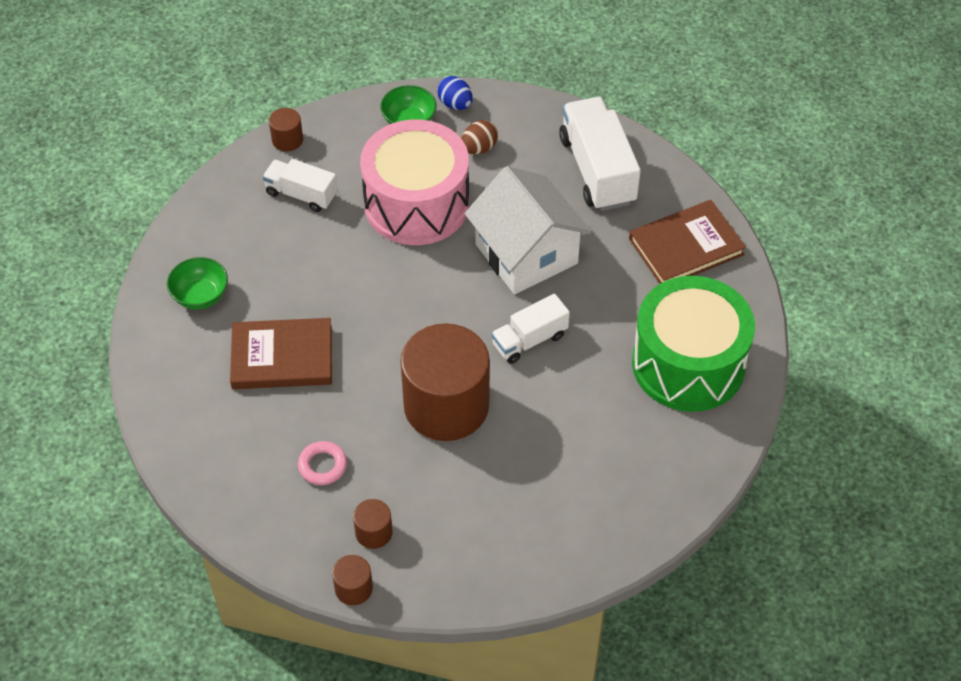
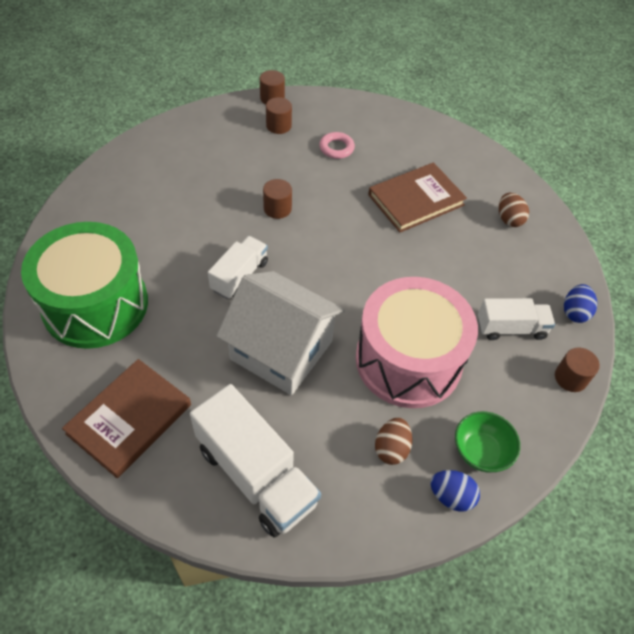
camera: 150 degrees right, 0 degrees up
(200, 296) = (509, 219): green bowl -> brown egg
(229, 185) = (574, 312): none -> blue egg
(446, 405) = (277, 208): brown cylinder -> brown cylinder, size x0.41

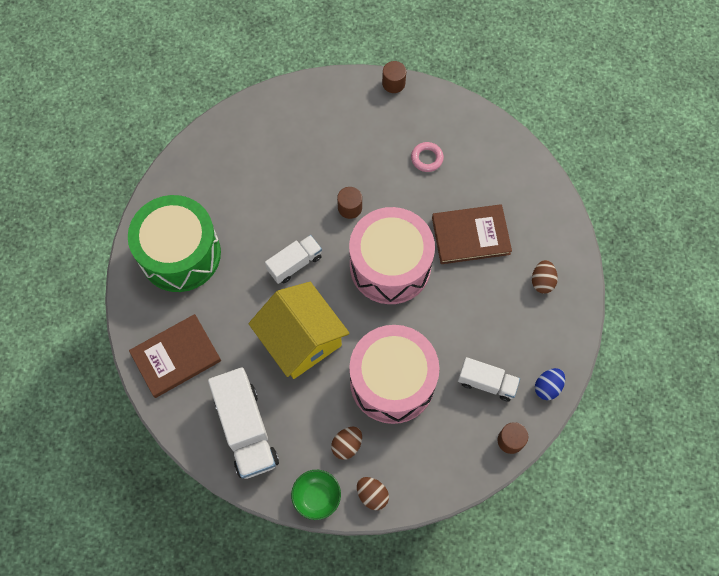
camera: 25 degrees right, 15 degrees up
(278, 126) = (386, 118): brown cylinder -> none
(281, 350) = (301, 339): white house -> yellow house
(347, 248) = (390, 265): none -> pink drum
(451, 496) = (372, 495): blue egg -> brown egg
(481, 451) = (410, 471): green bowl -> green bowl (317, 497)

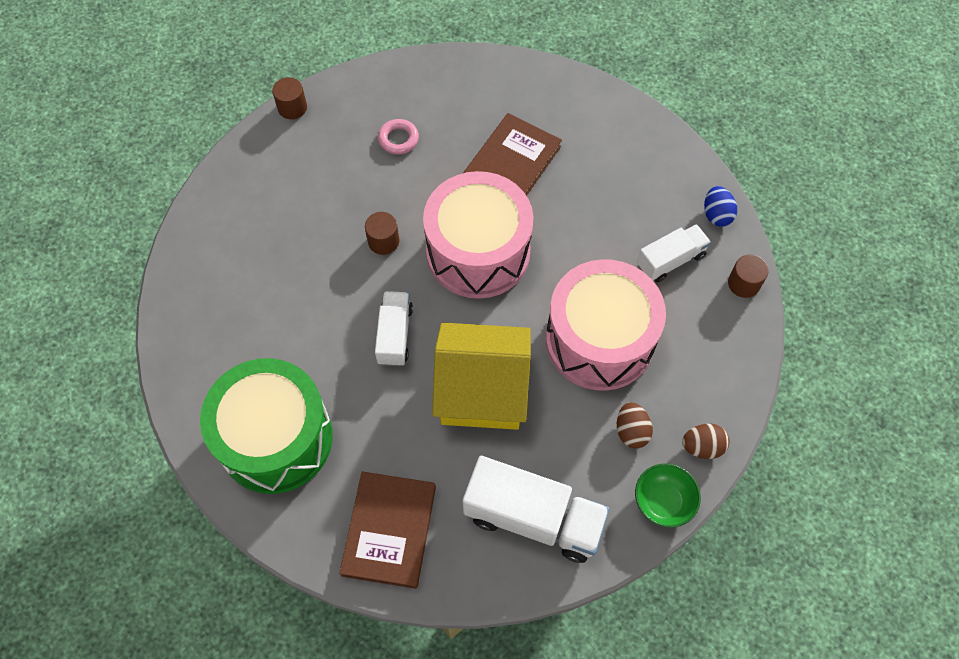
camera: 50 degrees left, 5 degrees down
(542, 281) = (610, 142): brown egg -> none

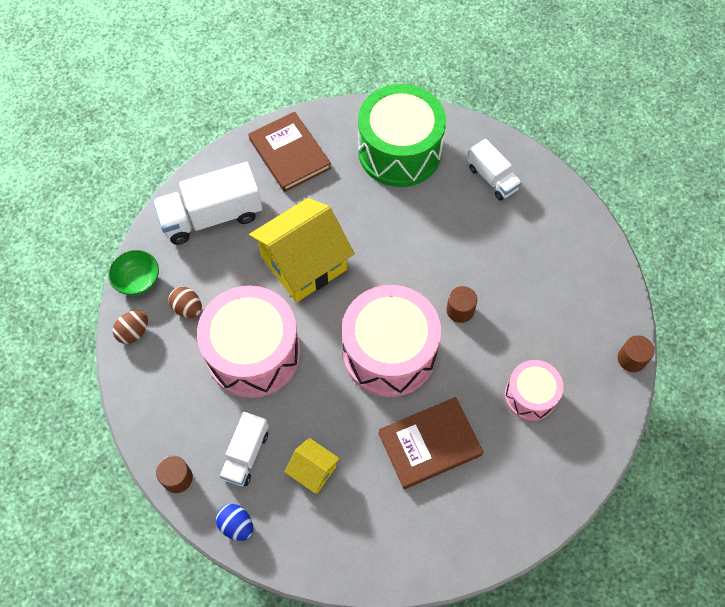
camera: 140 degrees right, 0 degrees up
(395, 335) = (390, 256): white truck -> white truck (492, 178)
(398, 139) = (530, 395): pink ring -> pink drum
(512, 163) = (429, 444): brown book -> brown book turned 75 degrees clockwise
(623, 210) = (313, 470): none -> yellow house

